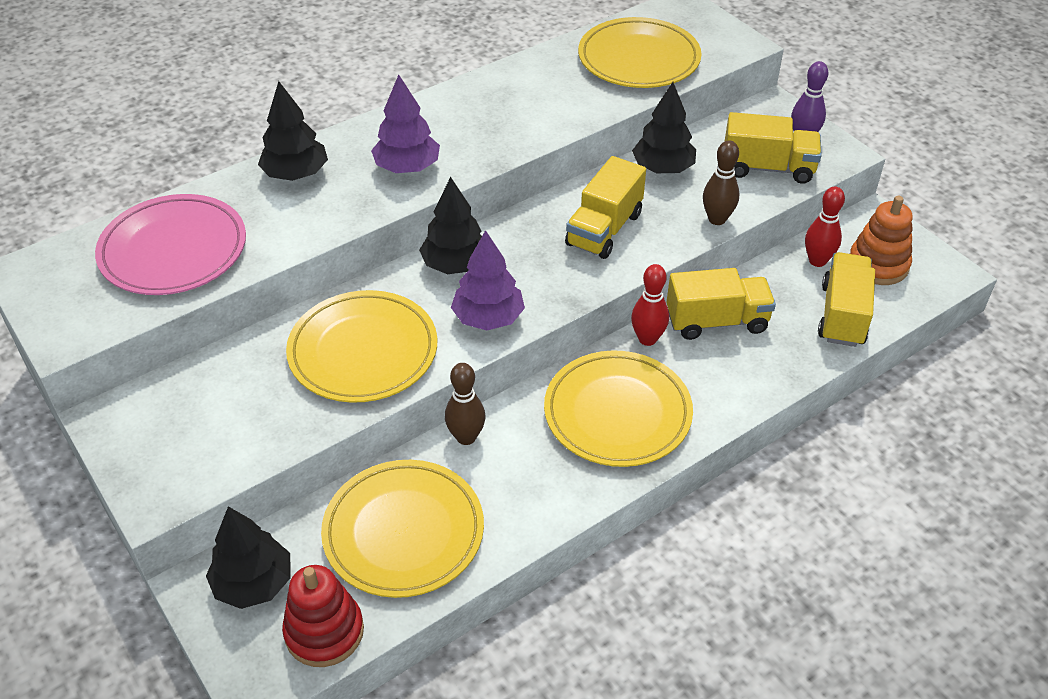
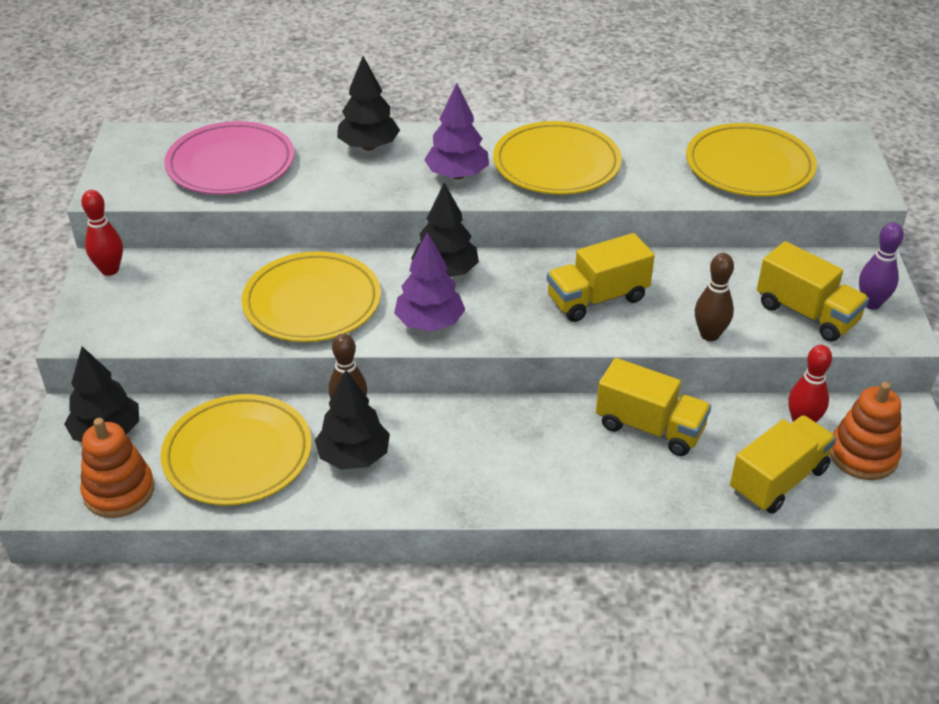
camera: 35 degrees right, 5 degrees down
(324, 631) = (119, 491): red stacking toy -> orange stacking toy
(617, 413) = (487, 456): yellow plate -> yellow plate (556, 164)
(647, 339) = (572, 412): red bowling pin -> red bowling pin (110, 270)
(662, 168) = (703, 272): black tree -> black tree (354, 456)

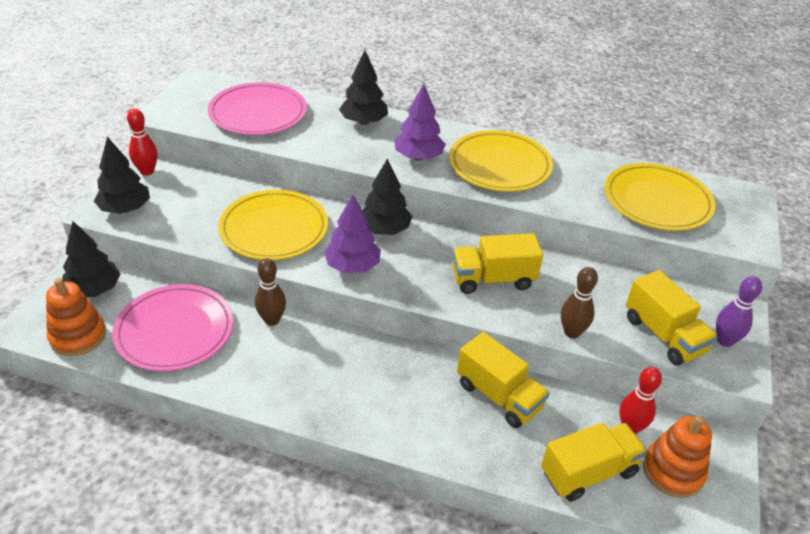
camera: 15 degrees right, 0 degrees up
(238, 454) = (175, 331): yellow plate -> pink plate
(354, 456) = (257, 356): black tree -> black tree (125, 209)

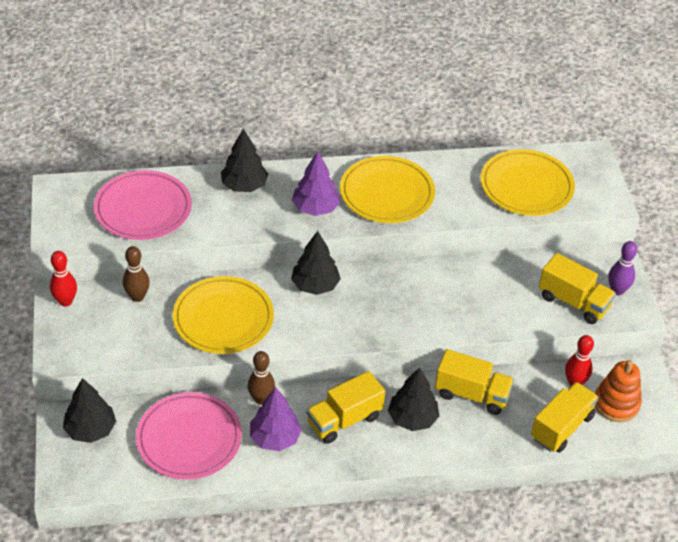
camera: 25 degrees left, 5 degrees up
(78, 336) = (112, 474): orange stacking toy -> none
(125, 209) = (78, 346): black tree -> black tree (412, 418)
(352, 266) = (311, 329): purple tree -> purple tree (275, 438)
(492, 279) = (427, 300): yellow truck -> yellow truck (344, 420)
(572, 332) = (508, 324): brown bowling pin -> brown bowling pin (137, 297)

